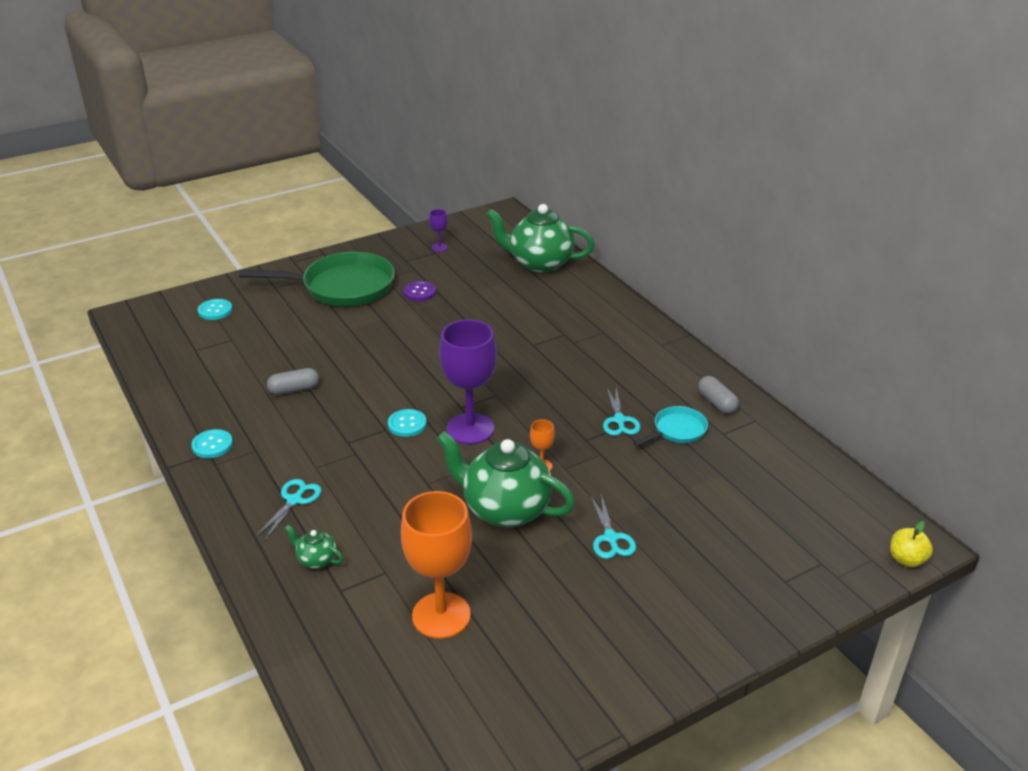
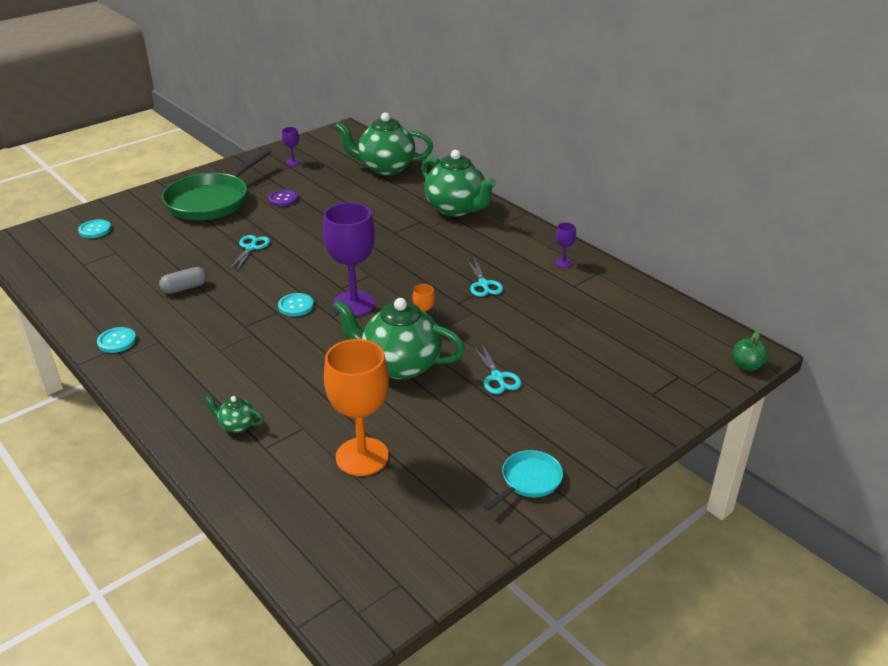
camera: 10 degrees left, 0 degrees up
(294, 500) = (205, 379): turquoise scissors -> turquoise scissors (251, 248)
(342, 287) = (211, 201): green pan -> green pan turned 135 degrees clockwise
(608, 322) = (456, 209): none -> green teapot
(677, 430) = (534, 287): turquoise pan -> turquoise pan (528, 481)
(717, 403) = (563, 263): grey capsule -> purple goblet
(906, 559) = (747, 366): yellow apple -> green apple

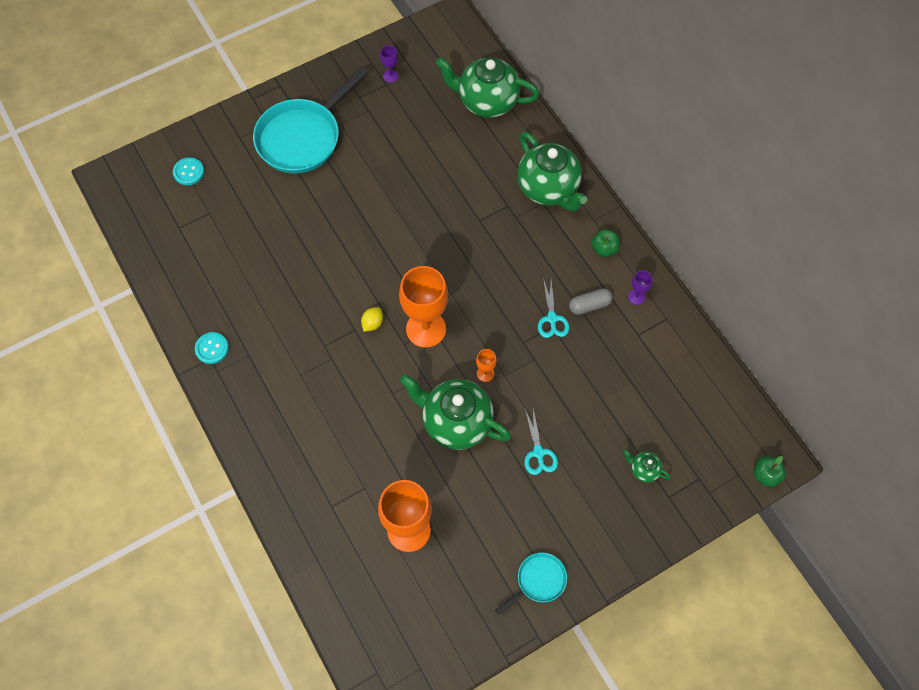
camera: 10 degrees right, 30 degrees up
(185, 288) = (272, 280): grey capsule -> grey capsule (589, 305)
(211, 201) = (302, 137): green pan -> turquoise pan
(237, 425) = (310, 475): green teapot -> green teapot (644, 469)
(251, 248) = (337, 225): turquoise scissors -> none
(283, 199) = (375, 145): purple button -> none
(296, 306) = (372, 323): turquoise button -> yellow lemon
(354, 304) = (426, 329): purple goblet -> orange goblet
(521, 238) = (604, 249): none -> green apple

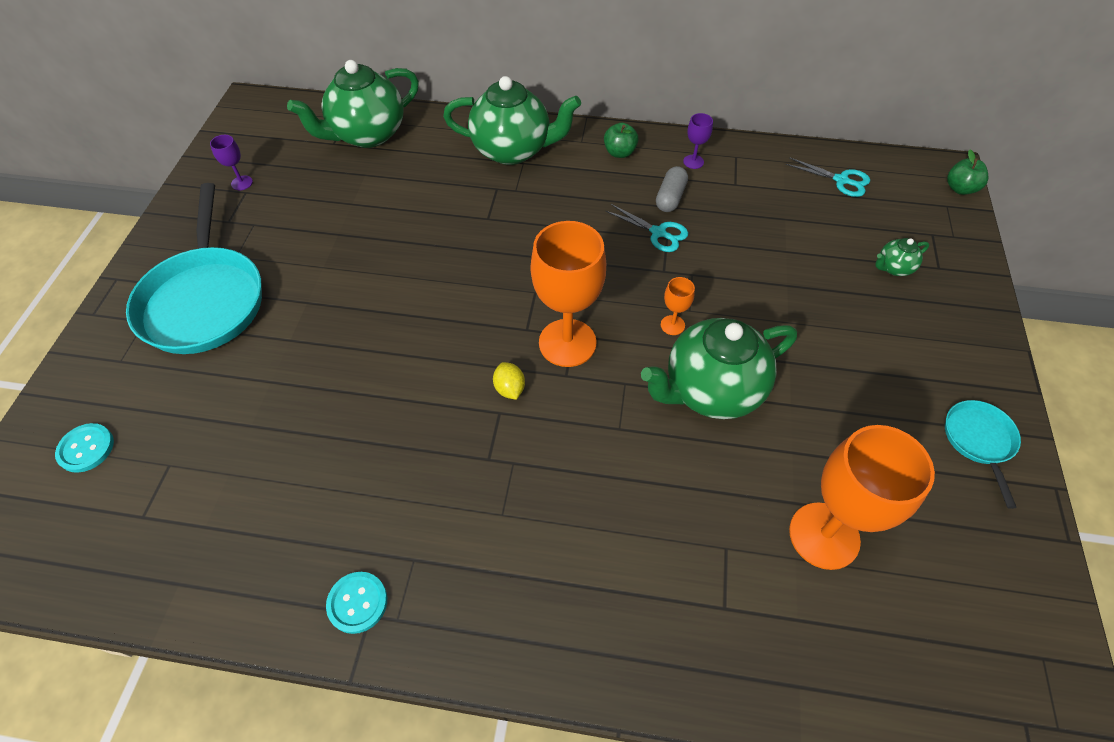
camera: 50 degrees left, 10 degrees down
(538, 453) = (810, 339): turquoise scissors -> turquoise scissors (841, 180)

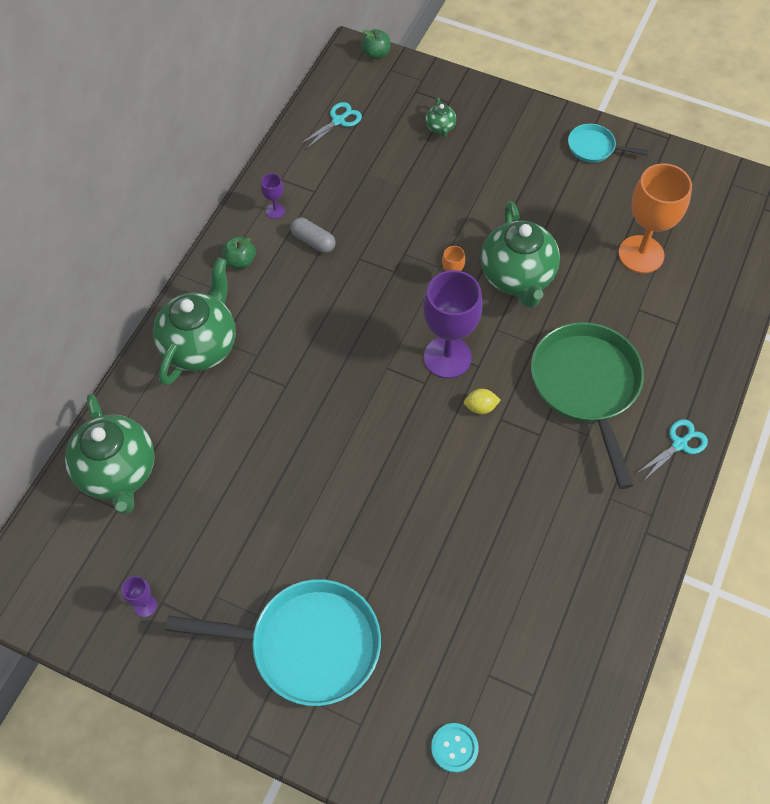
camera: 75 degrees left, 5 degrees up
(357, 603) = (635, 539): turquoise button -> none
(567, 343) = (447, 357): orange goblet -> purple goblet
(575, 501) = (586, 386): none -> green pan
(658, 233) = (351, 262): turquoise scissors -> turquoise scissors (679, 444)

